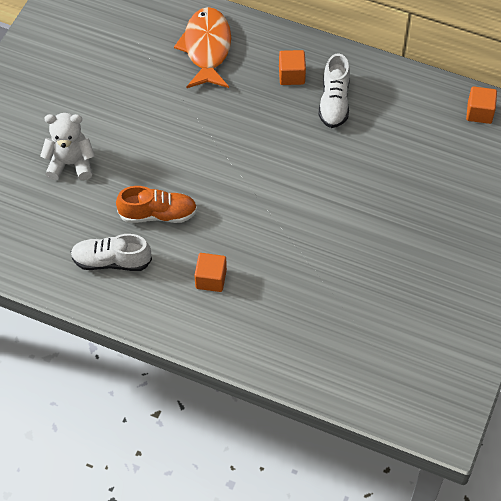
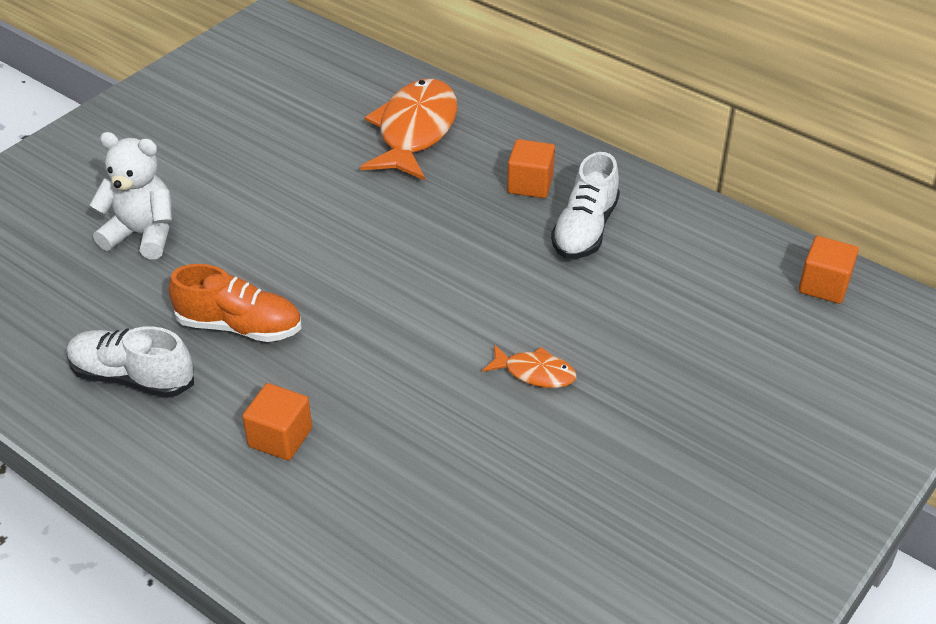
camera: 15 degrees right, 15 degrees down
(335, 207) = (535, 373): none -> orange fish

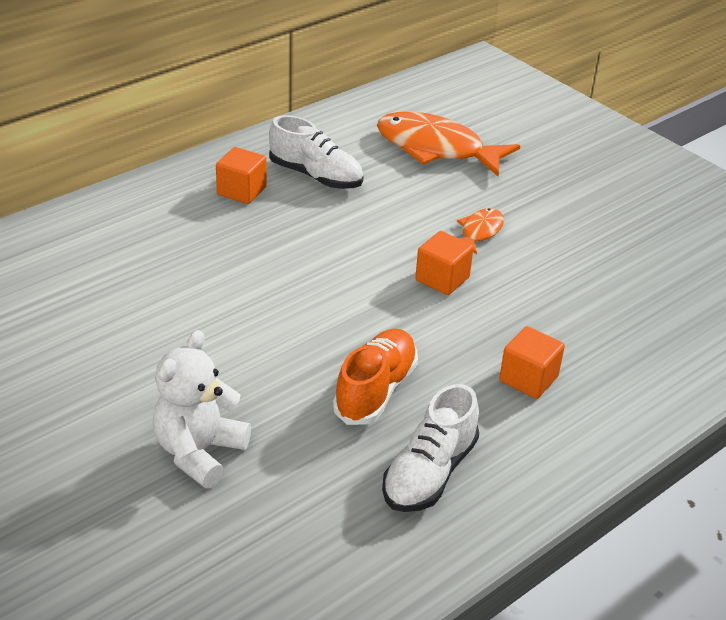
camera: 80 degrees left, 5 degrees down
(415, 131) = (123, 240): orange fish -> orange fish (436, 149)
(824, 285) = (420, 93): orange cube -> orange cube (442, 279)

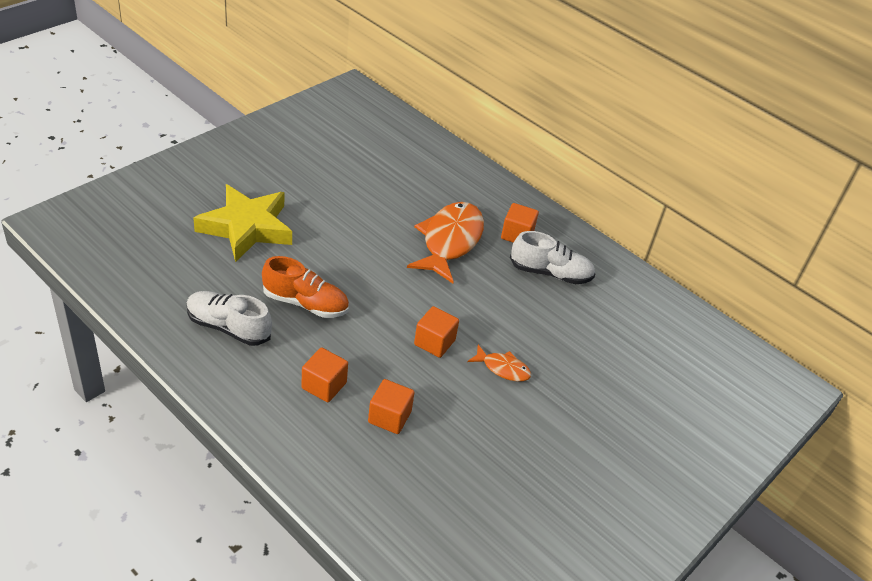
camera: 80 degrees right, 5 degrees up
(199, 452) = (247, 228): white teddy bear -> yellow star
(316, 176) = (550, 273): white shoe -> white shoe turned 105 degrees counterclockwise
(436, 149) = (619, 346): orange fish -> orange fish (450, 241)
(570, 326) = (389, 417): none -> orange cube

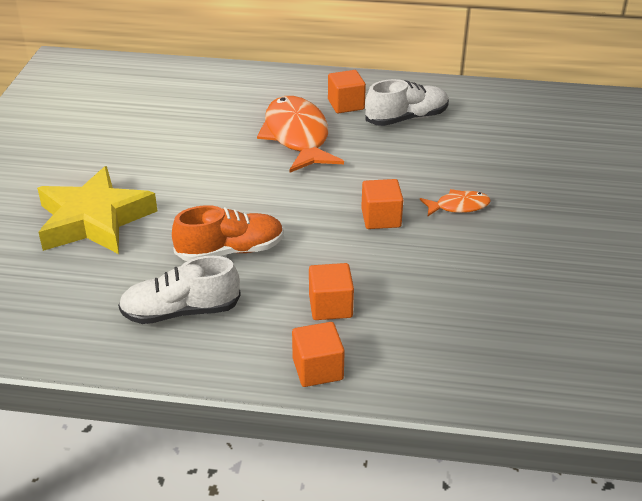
camera: 30 degrees left, 5 degrees down
(389, 417) = (417, 296): orange cube -> orange cube (317, 369)

